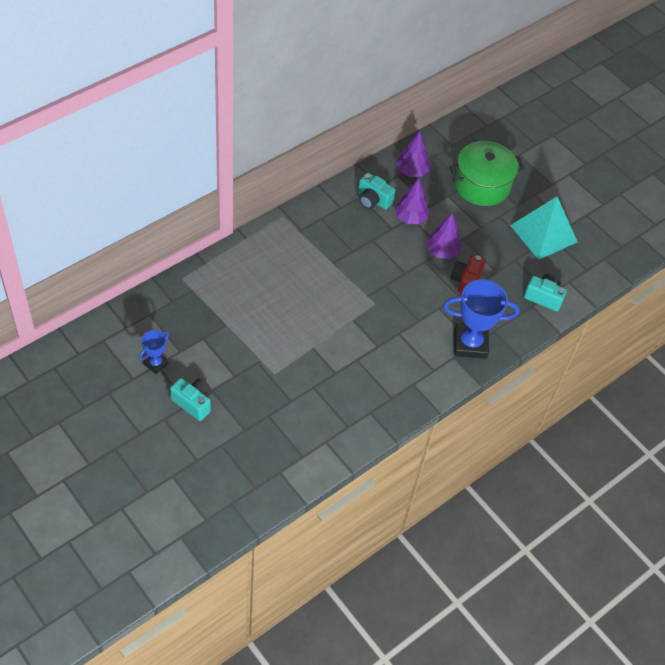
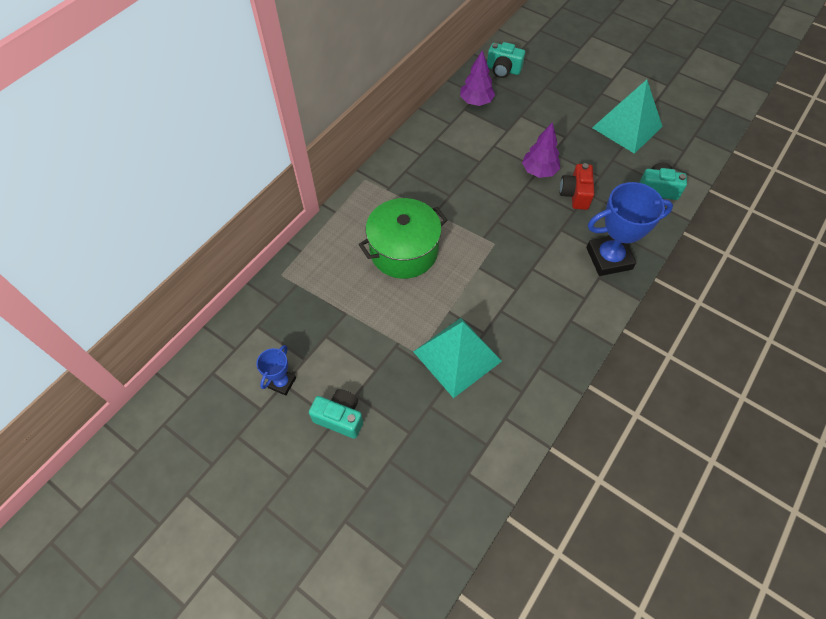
camera: 10 degrees left, 5 degrees up
(305, 384) = (457, 356): none -> turquoise pyramid
(373, 200) = (450, 139): turquoise camera -> turquoise camera (503, 70)
(410, 218) = (494, 146): purple tree -> none
(482, 185) = (548, 97): green pot -> green pot (404, 251)

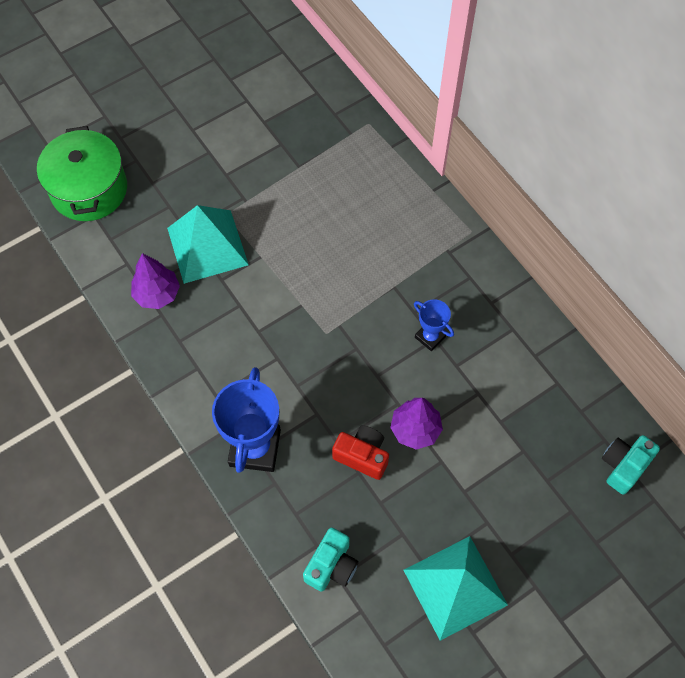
camera: 110 degrees right, 5 degrees up
(282, 382) = (248, 99): blue trophy -> blue trophy (430, 337)
(340, 417) = (193, 134): turquoise camera -> none
(404, 251) = (353, 239): green pot -> green pot (89, 189)
(476, 102) = (567, 403): purple tree -> purple tree (157, 294)

